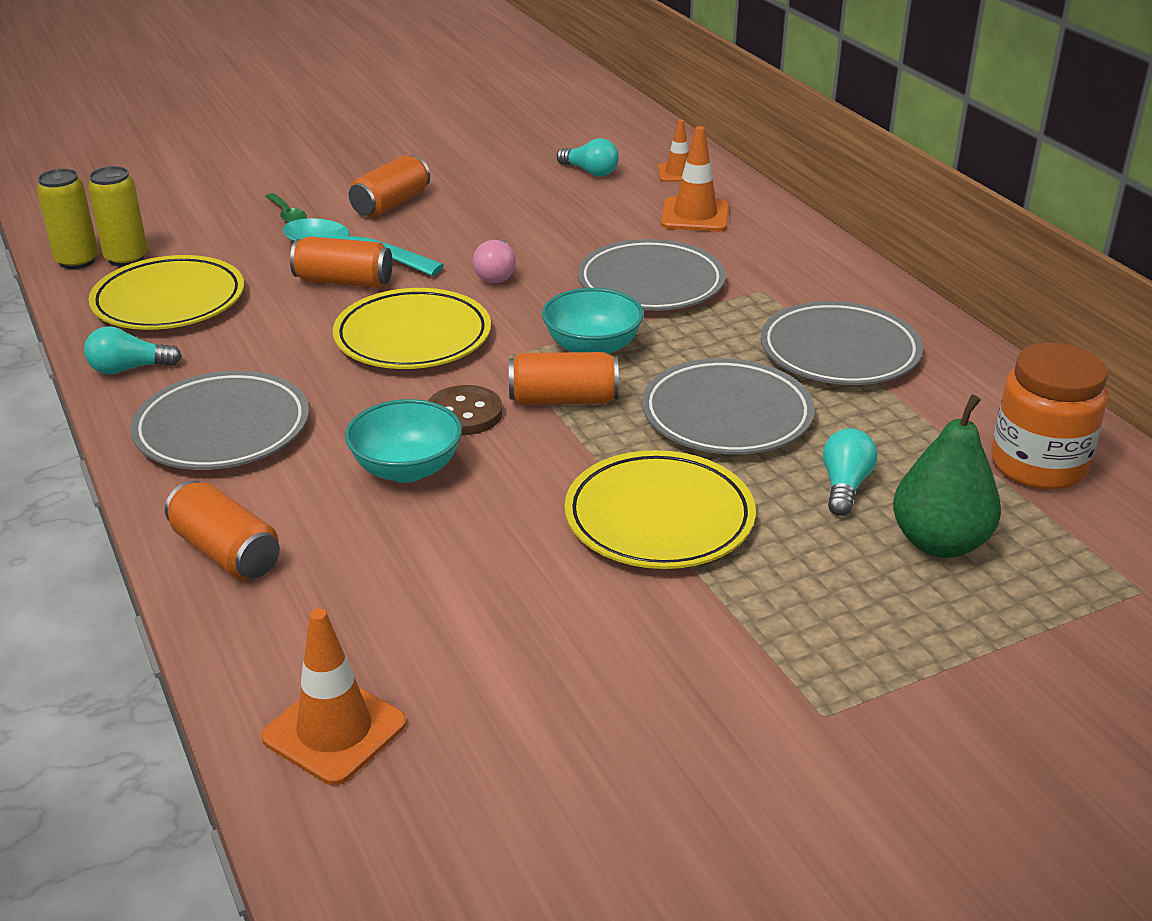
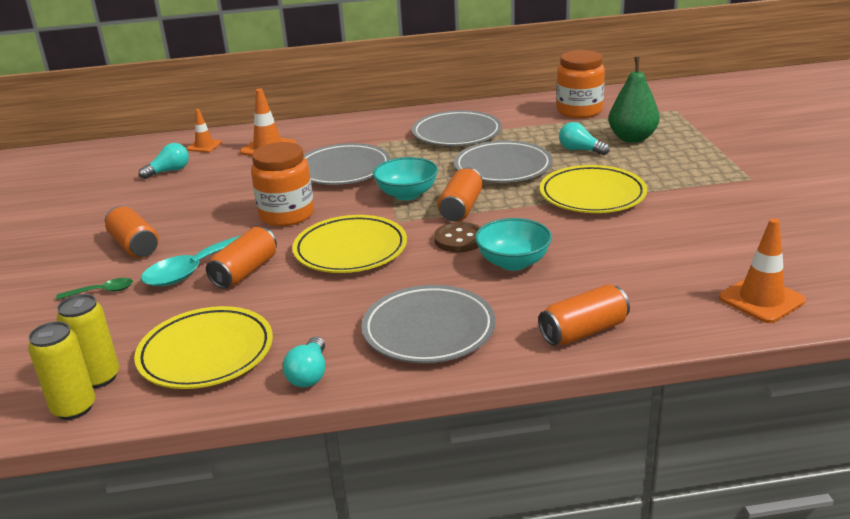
camera: 70 degrees left, 5 degrees down
(496, 274) = (287, 215): pink light bulb -> orange jar

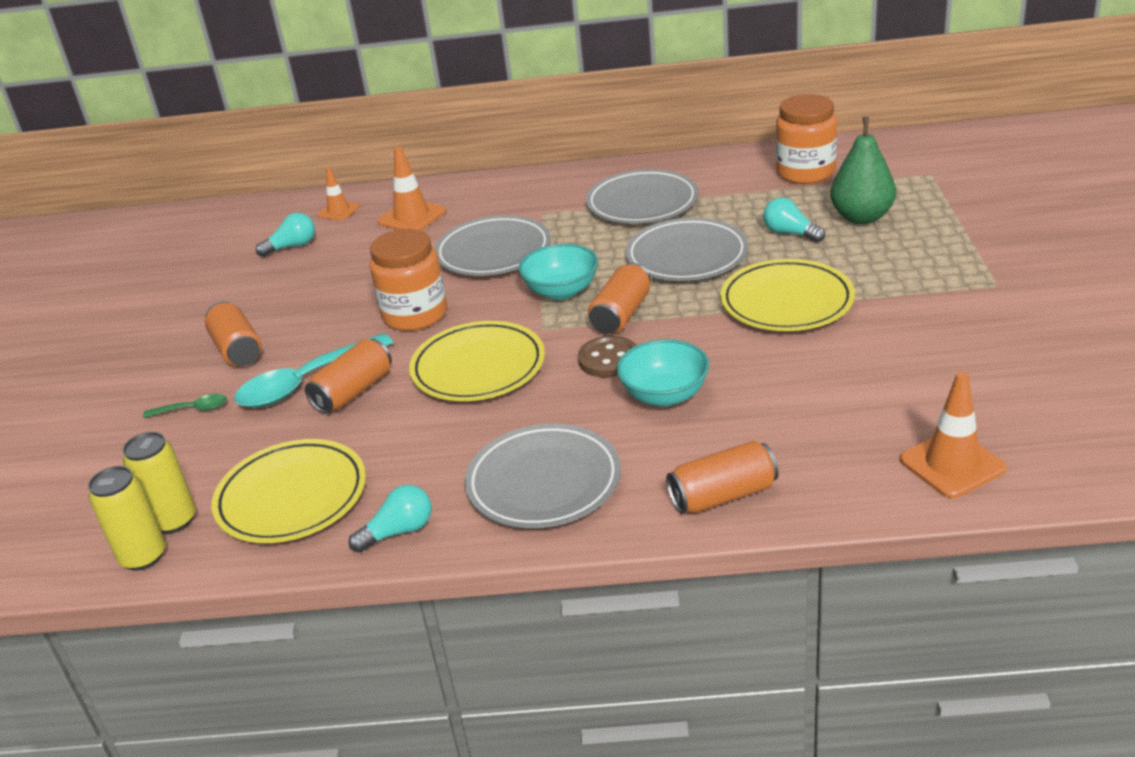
camera: 10 degrees right, 5 degrees up
(309, 374) = (398, 531): turquoise light bulb -> turquoise light bulb turned 135 degrees counterclockwise

